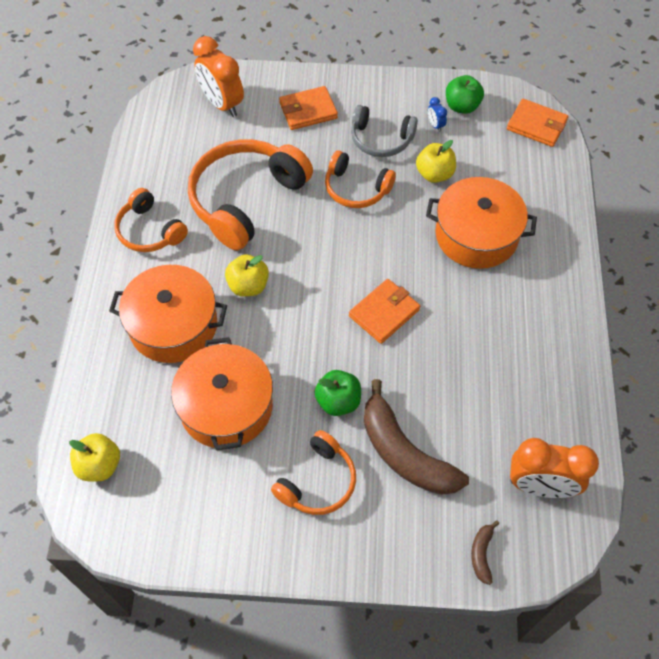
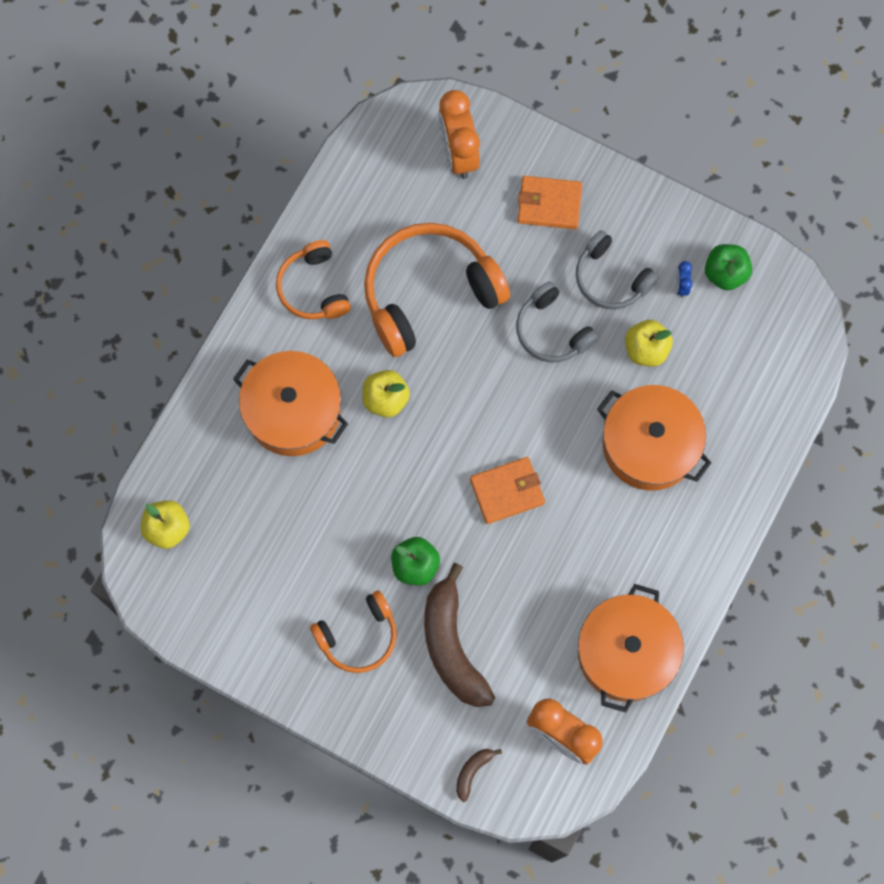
camera: 25 degrees right, 15 degrees up
(226, 406) = (307, 522): orange pot -> orange pot (626, 652)
(356, 188) = (552, 331): orange headphones -> grey headphones
(536, 125) = (795, 335): orange wallet -> none

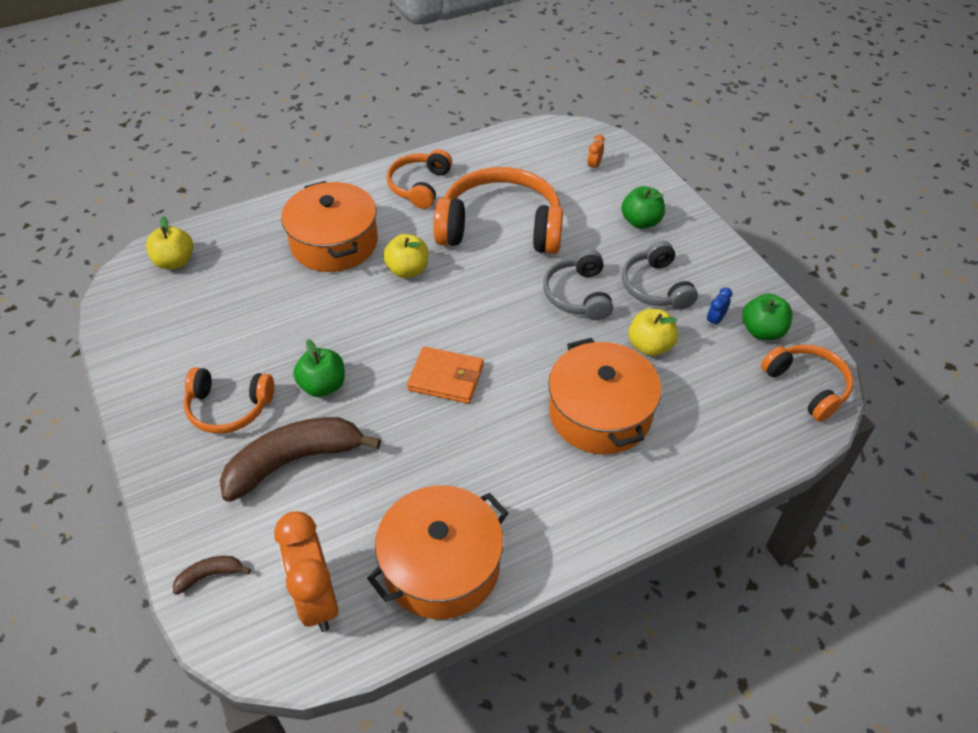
camera: 35 degrees right, 25 degrees down
(452, 645) = (294, 461): brown banana -> brown banana turned 45 degrees clockwise
(458, 154) = (594, 166): orange clock -> orange clock, size x0.42
(549, 204) = (641, 222): orange wallet -> green apple
(789, 311) = (807, 386): none -> orange headphones

